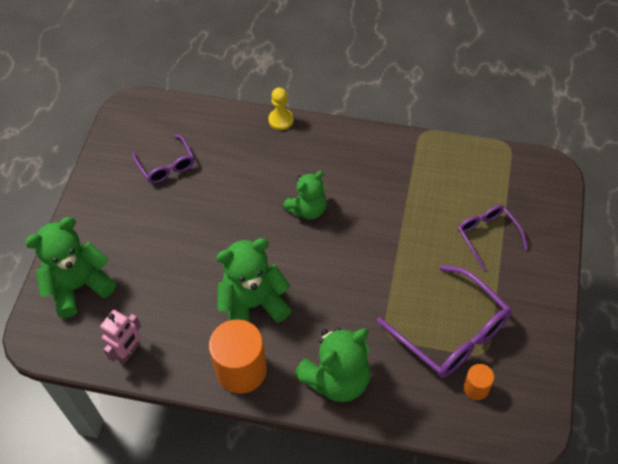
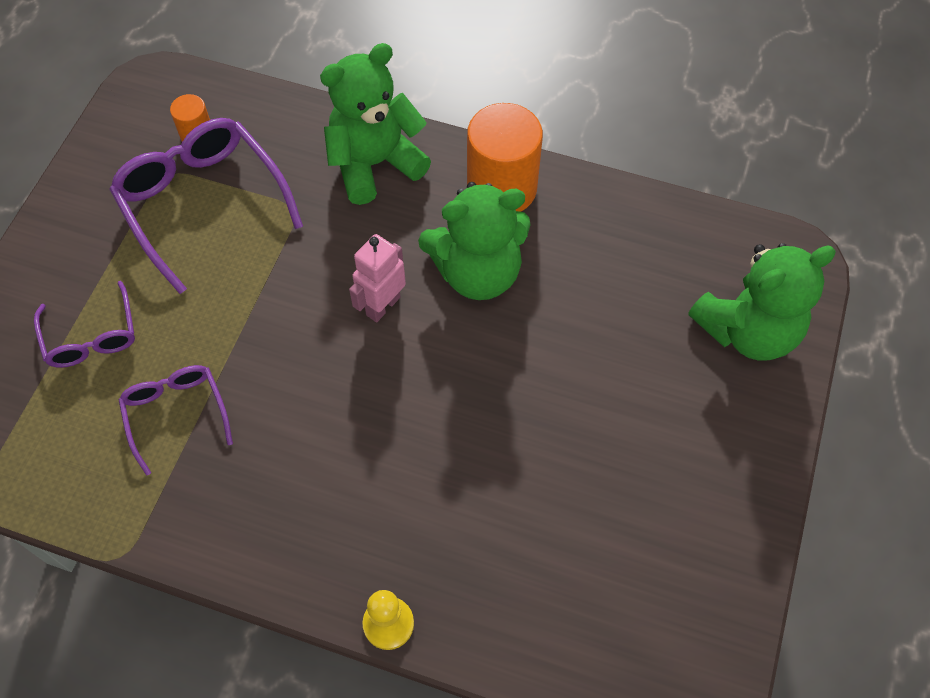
camera: 175 degrees left, 5 degrees up
(128, 352) = (660, 227): pink robot -> pink robot (382, 306)
(167, 166) = (616, 541): purple glasses -> purple glasses (176, 413)
(307, 209) = (369, 418): green teddy bear -> none

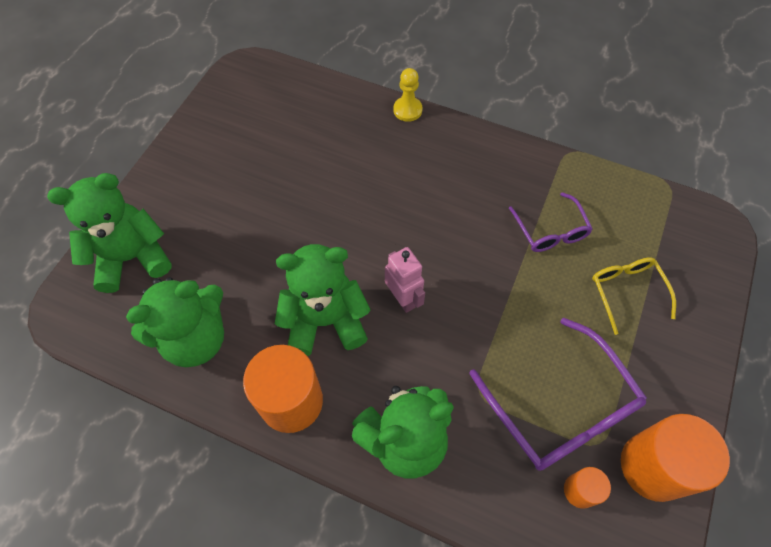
camera: 175 degrees left, 0 degrees up
(92, 338) = (626, 291): purple glasses -> yellow glasses
(116, 159) = (653, 466): none -> orange cylinder
(382, 306) = (403, 298): pink robot -> pink robot turned 75 degrees counterclockwise
(628, 241) = (195, 338): none -> green teddy bear

